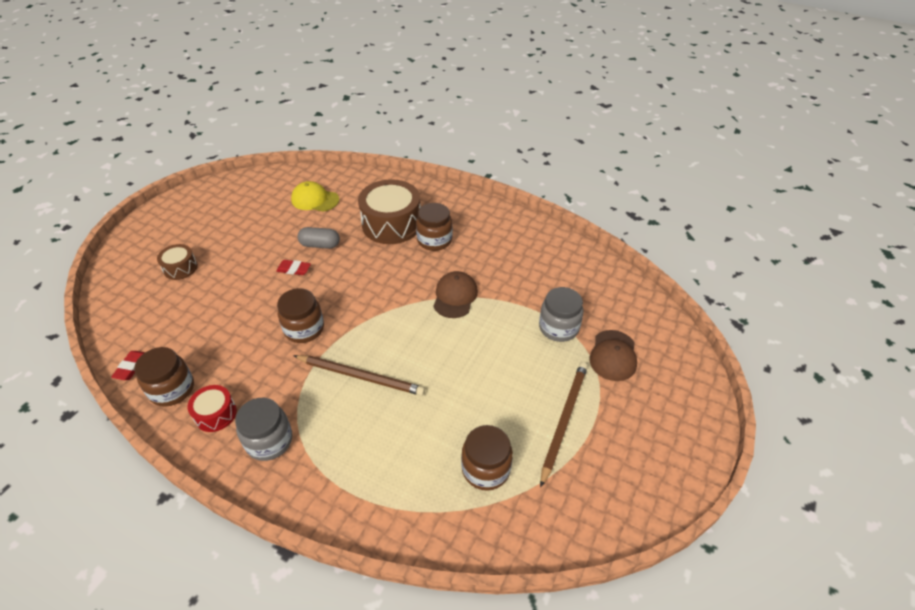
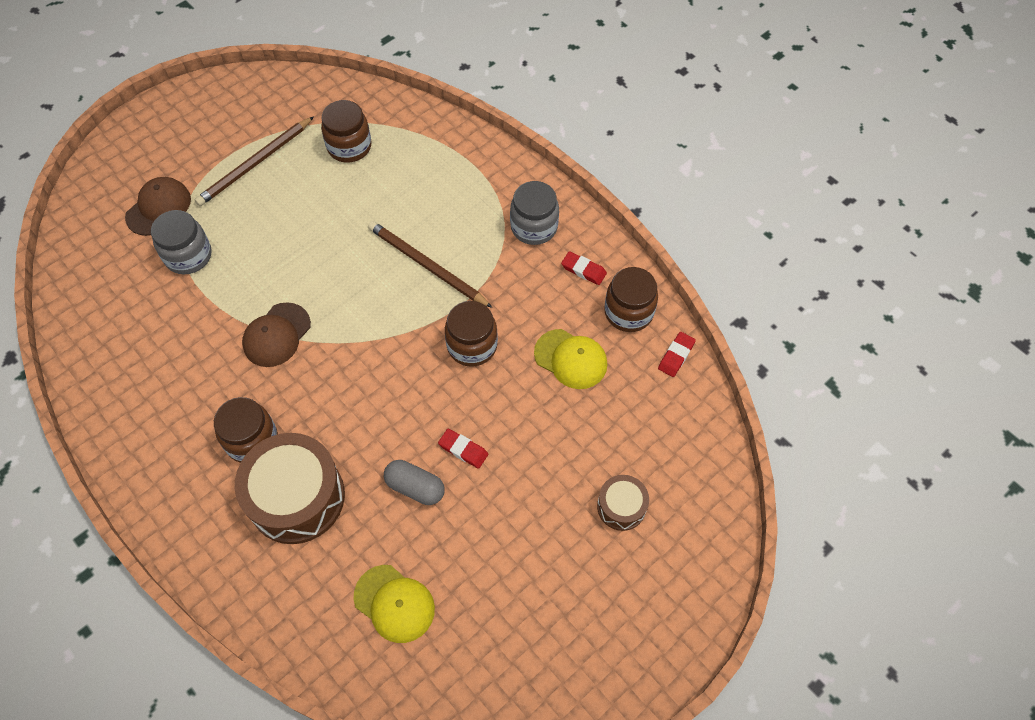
camera: 160 degrees left, 15 degrees up
(216, 414) = (583, 270): red drum -> red eraser
(222, 341) = (571, 359): none -> yellow cap

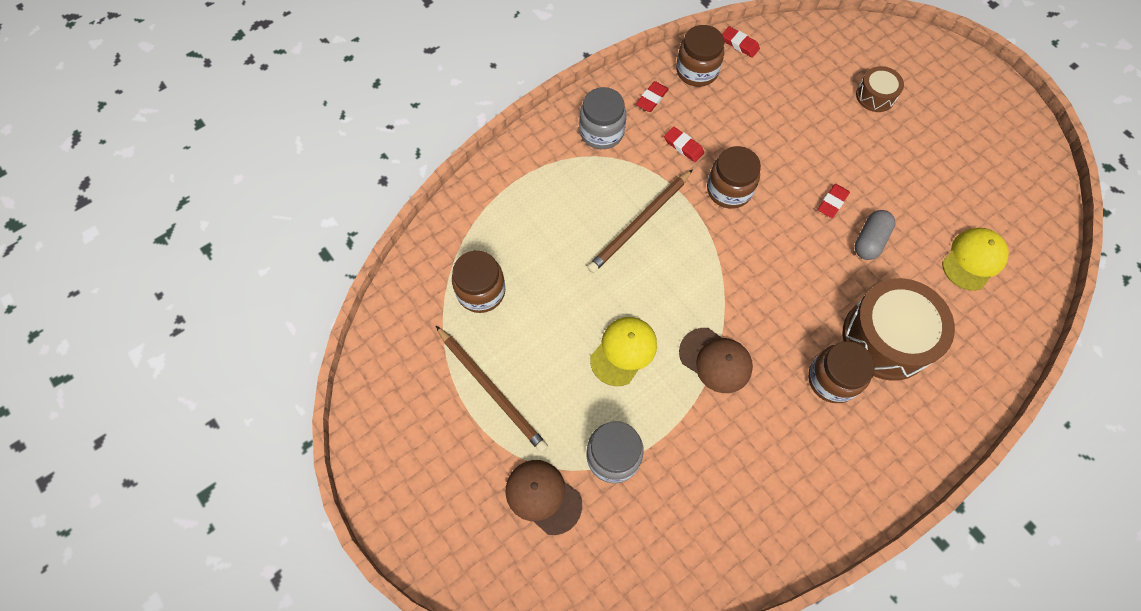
camera: 85 degrees left, 5 degrees up
(524, 301) = (683, 146): none -> red eraser
(571, 359) = (742, 116): yellow cap -> yellow cap (623, 351)

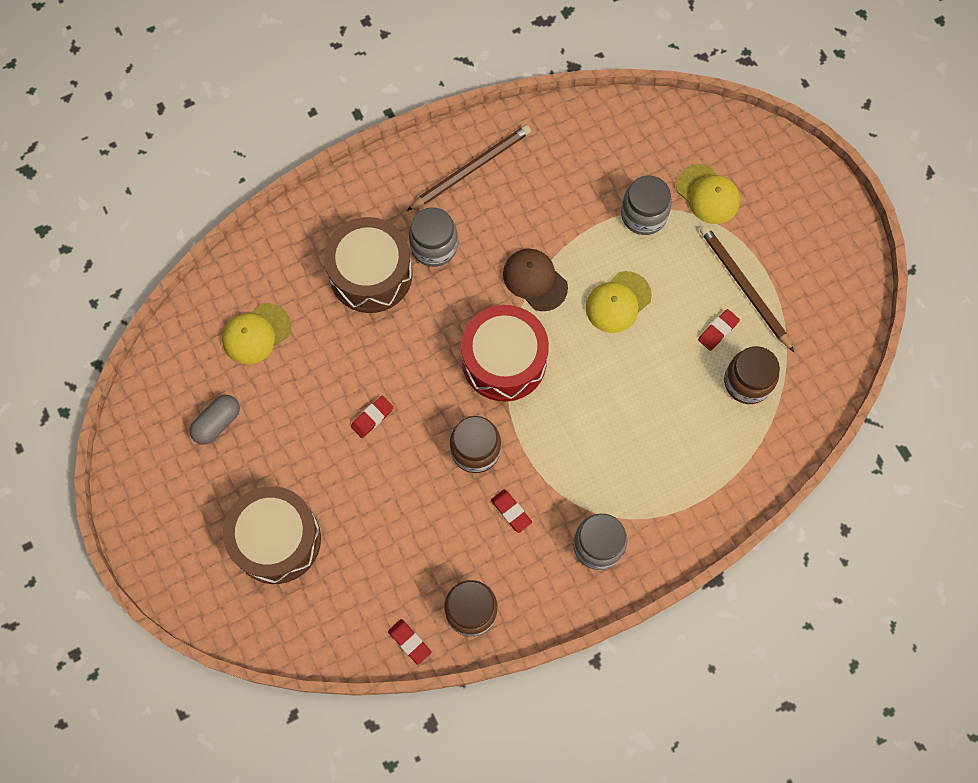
camera: 170 degrees left, 5 degrees up
(543, 496) = (708, 194): brown cap -> yellow cap
(639, 223) = (577, 428): brown pencil -> brown pencil (471, 169)
(652, 98) = (532, 581): red eraser -> red eraser (718, 331)
(725, 273) = (504, 361): none -> red drum
(832, 379) = (434, 246): brown jar -> grey jar
(869, 241) = (350, 370): grey capsule -> grey capsule (217, 423)
(875, 96) = (276, 540): brown drum -> brown drum, size x1.97

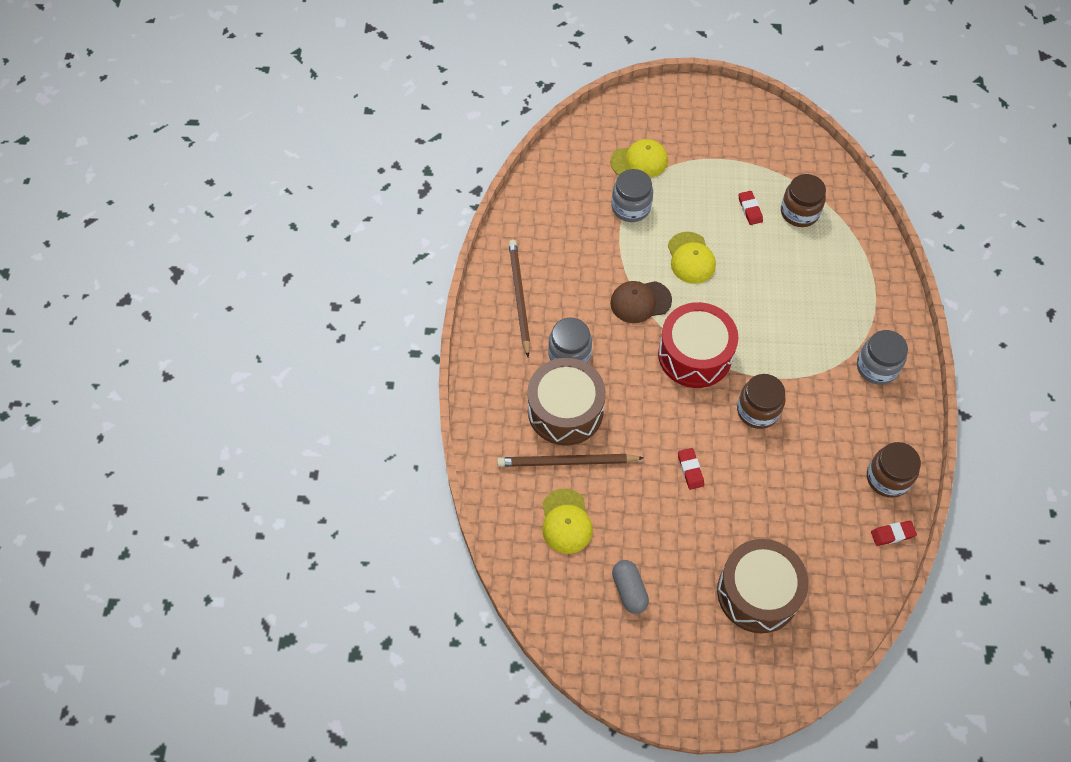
camera: 60 degrees left, 10 degrees down
(511, 512) = (820, 411): red eraser -> none
(744, 287) = (725, 177): brown pencil -> brown pencil (567, 462)

